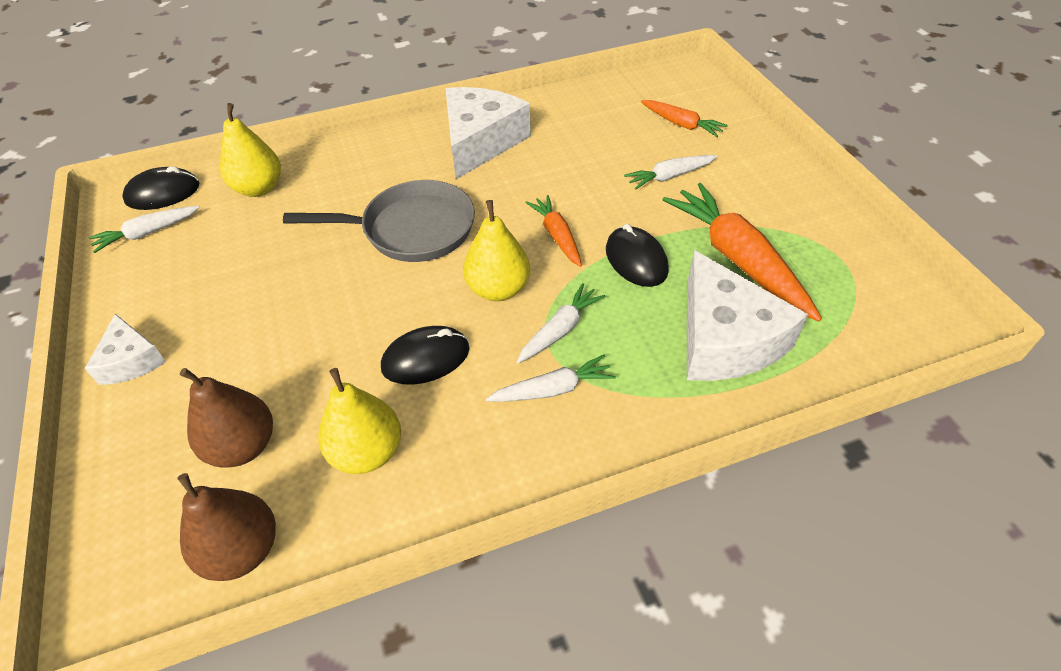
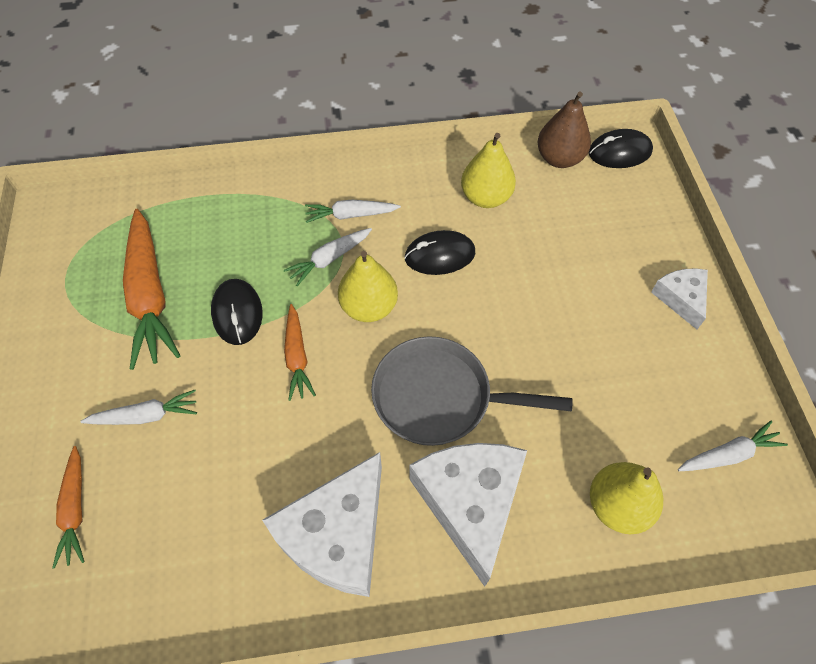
camera: 170 degrees left, 10 degrees up
(163, 193) = (737, 525): black mouse -> black mouse (619, 152)
(243, 446) = (572, 216): brown pear -> none
(681, 124) = (75, 509): orange carrot -> orange carrot turned 150 degrees counterclockwise
(724, 339) = (209, 228): white cheese -> white cheese (470, 502)

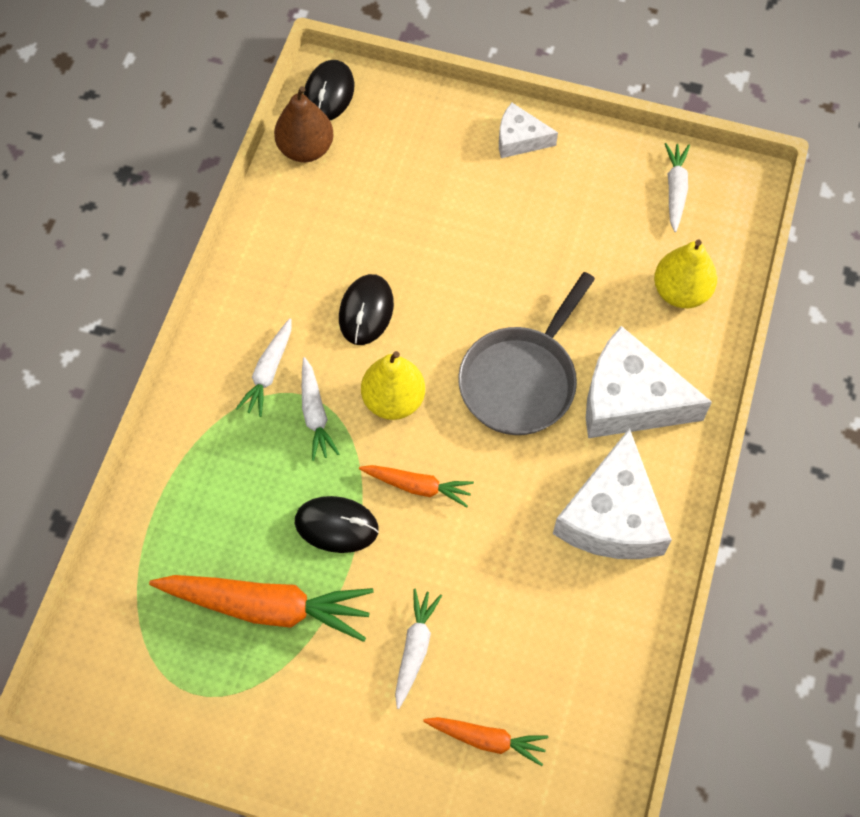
camera: 65 degrees left, 5 degrees up
(337, 535) = (612, 516): white cheese -> white cheese turned 45 degrees clockwise
(485, 197) = (317, 238): yellow pear -> none

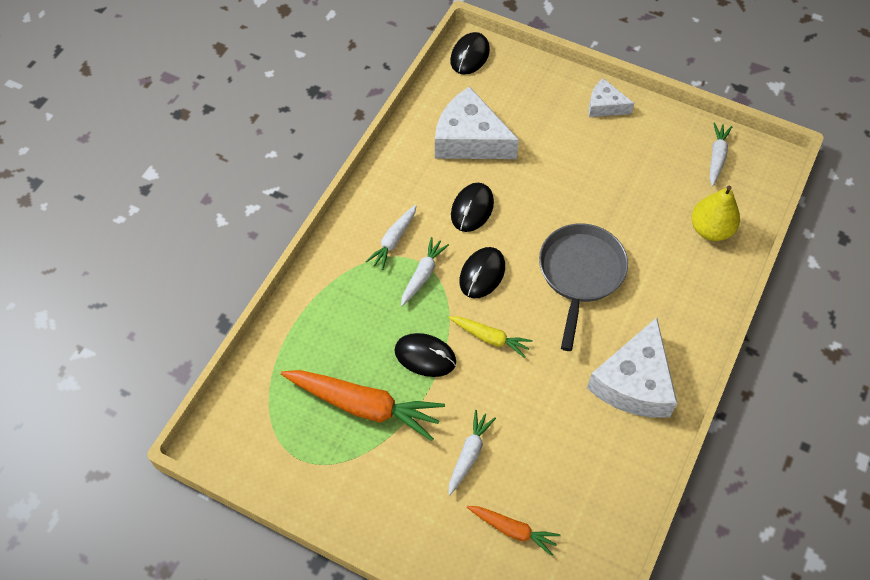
camera: 10 degrees right, 5 degrees down
(306, 149) = (447, 91): brown pear -> none
(315, 414) = (422, 275): white carrot -> white carrot turned 150 degrees counterclockwise
(393, 400) = (482, 274): yellow pear -> black mouse
(417, 486) = (490, 338): orange carrot -> yellow carrot
(521, 379) = (580, 274): grey pan -> grey pan turned 150 degrees clockwise
(630, 399) = (660, 300): white cheese -> white cheese (469, 139)

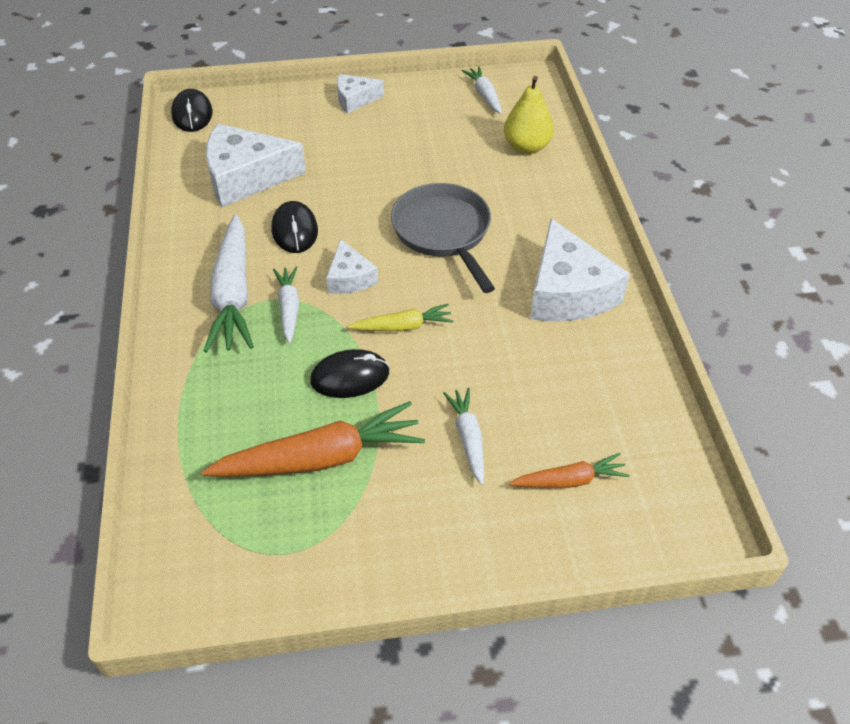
camera: 35 degrees left, 10 degrees down
(393, 240) = (233, 294): white carrot -> white carrot, size x1.85
(482, 274) = (349, 278): black mouse -> white cheese

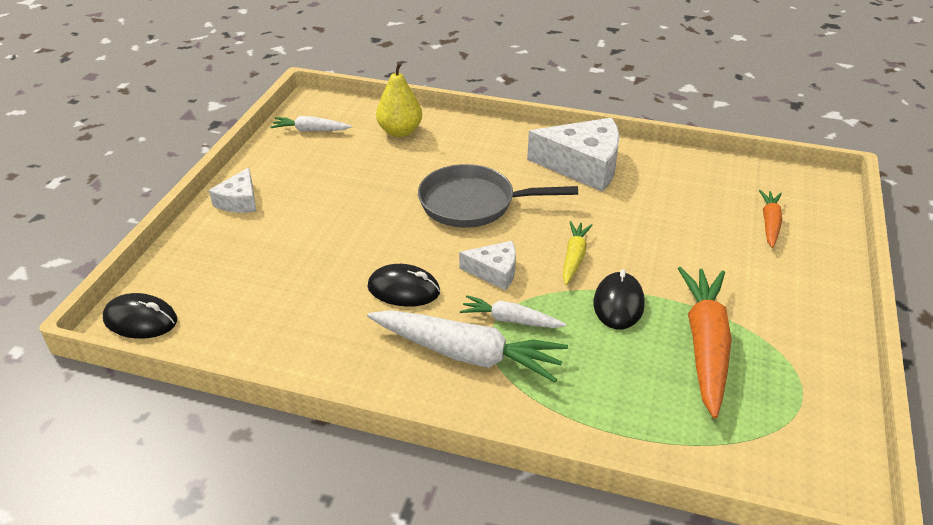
camera: 65 degrees left, 10 degrees down
(246, 177) = (293, 303): white cheese -> none
(468, 438) = (713, 258): white carrot -> none

